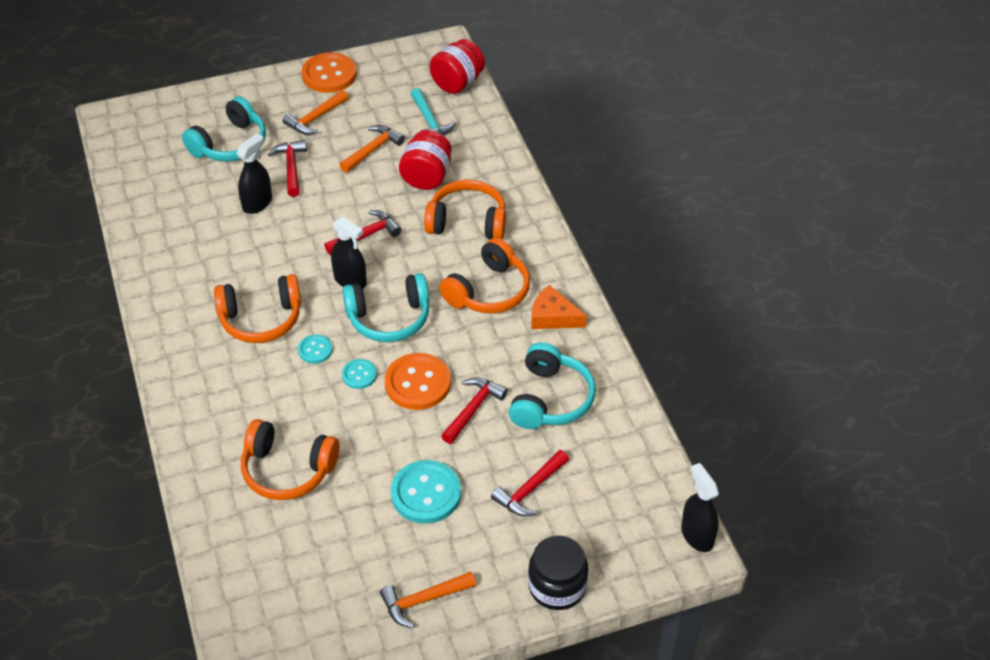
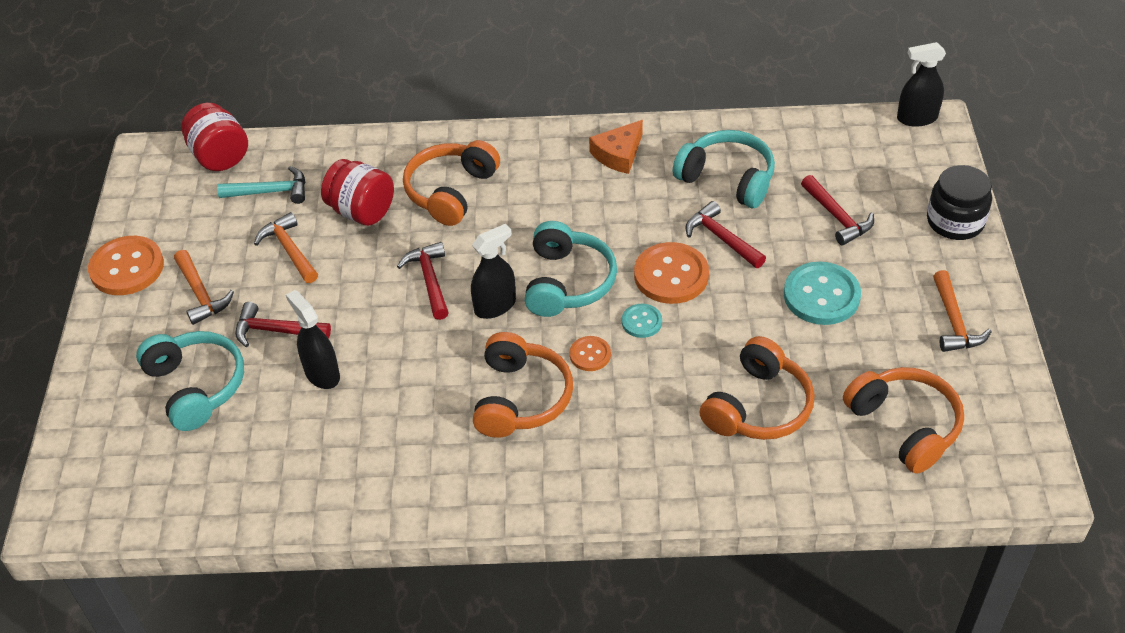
camera: 70 degrees left, 0 degrees up
(315, 350) = (590, 355): turquoise button -> orange button
(488, 291) = (562, 194): orange headphones -> orange headphones (905, 425)

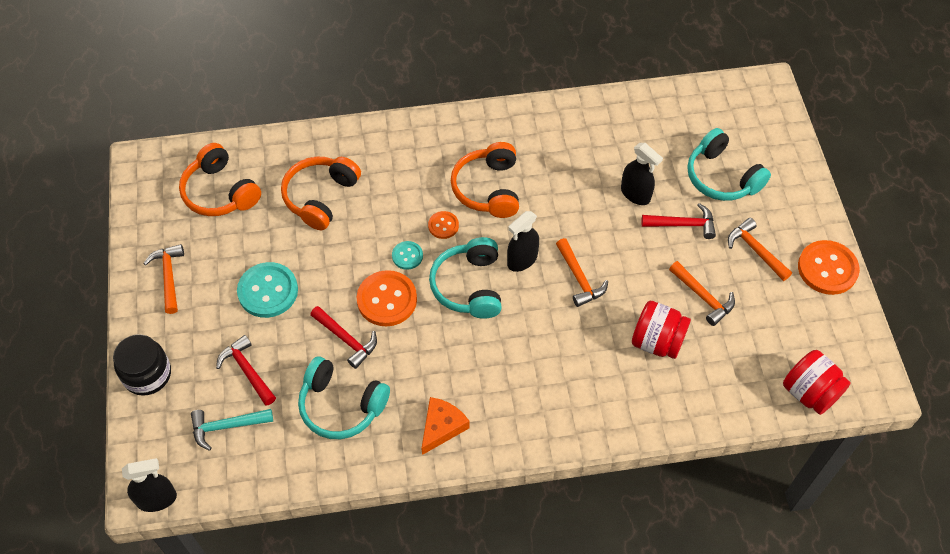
camera: 170 degrees right, 10 degrees up
(270, 192) = (745, 356): turquoise hammer -> turquoise hammer (227, 426)
(430, 280) = (579, 278): red hammer -> orange hammer
(451, 191) = (585, 370): orange headphones -> none

